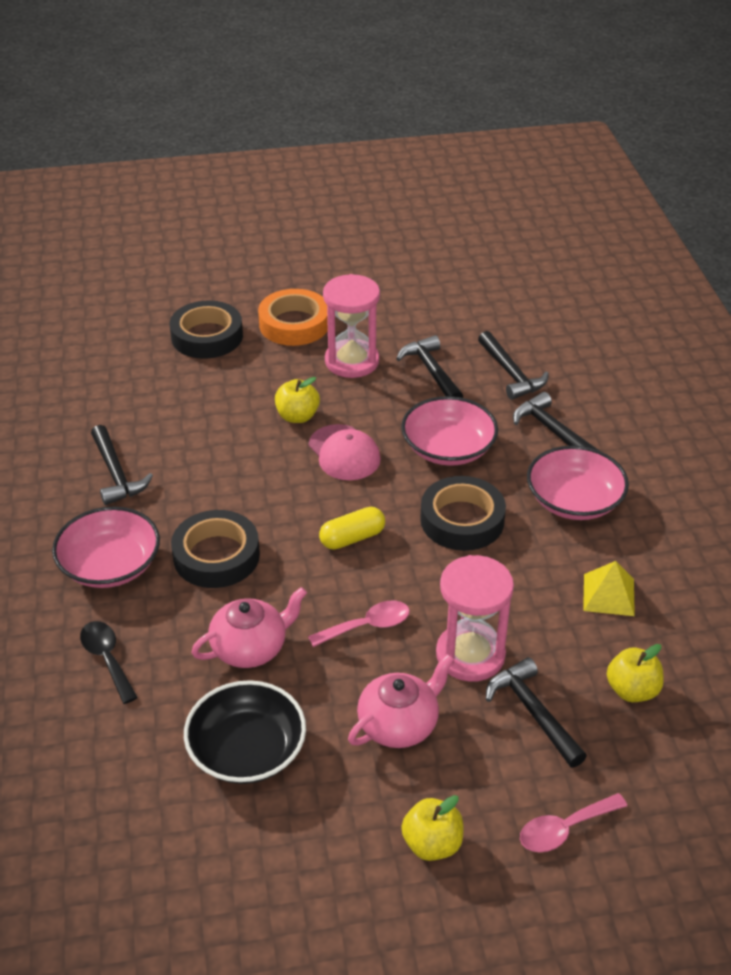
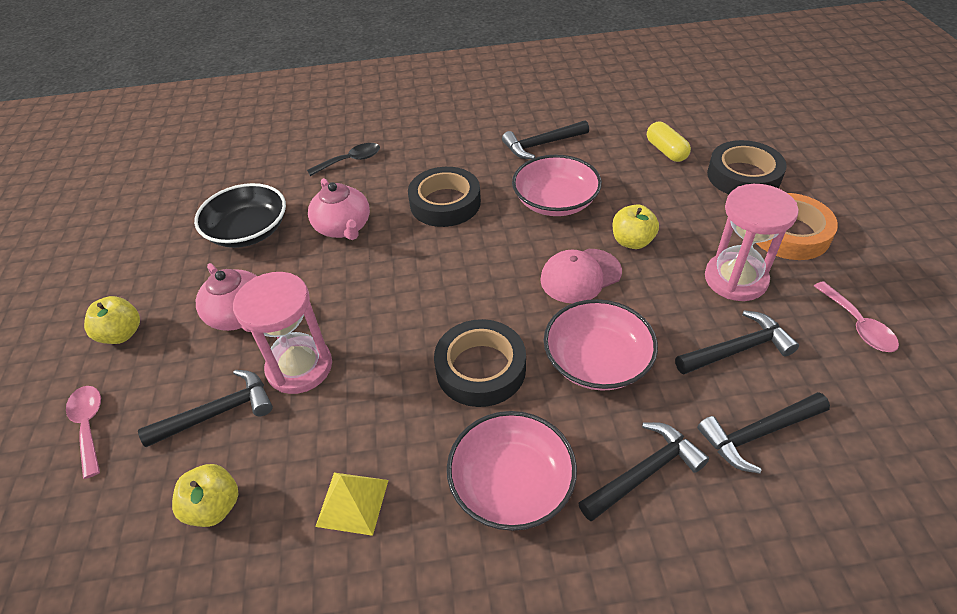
camera: 95 degrees right, 5 degrees up
(110, 565) = (441, 152): pink bowl -> pink bowl (555, 201)
(352, 538) = (460, 283): yellow capsule -> yellow capsule (666, 151)
(367, 626) = (351, 295): pink spoon -> pink spoon (857, 325)

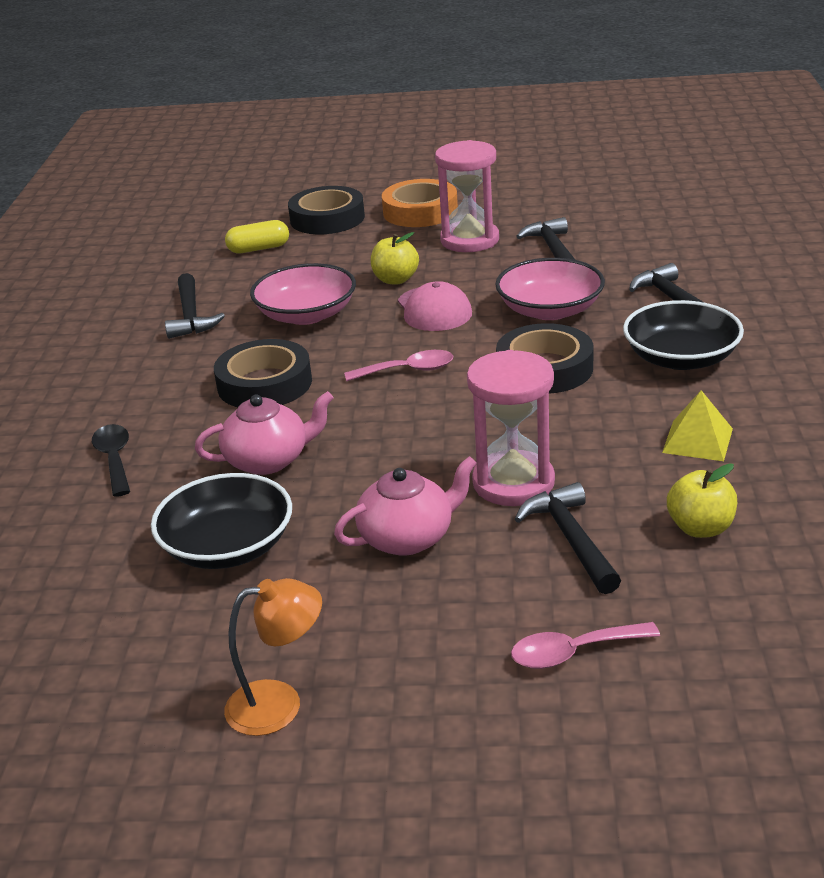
camera: 80 degrees left, 15 degrees down
(95, 286) = (280, 704): none -> orange lamp
(122, 334) = (405, 651): yellow apple -> none
(511, 484) = (681, 358): pink bowl -> black bowl
(757, 434) = (641, 254): black hammer -> none
(857, 325) = (540, 204): pink spoon -> pink spoon (408, 370)

